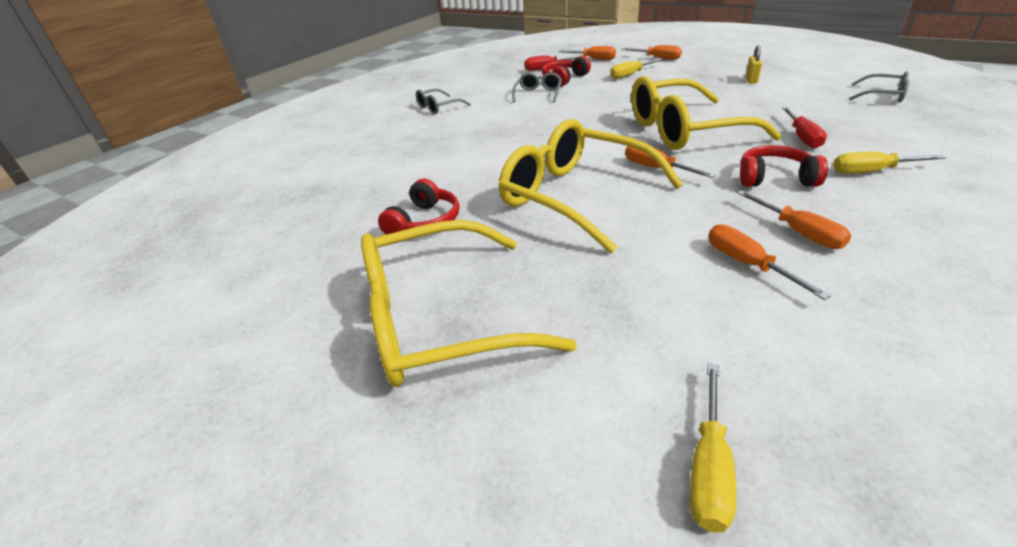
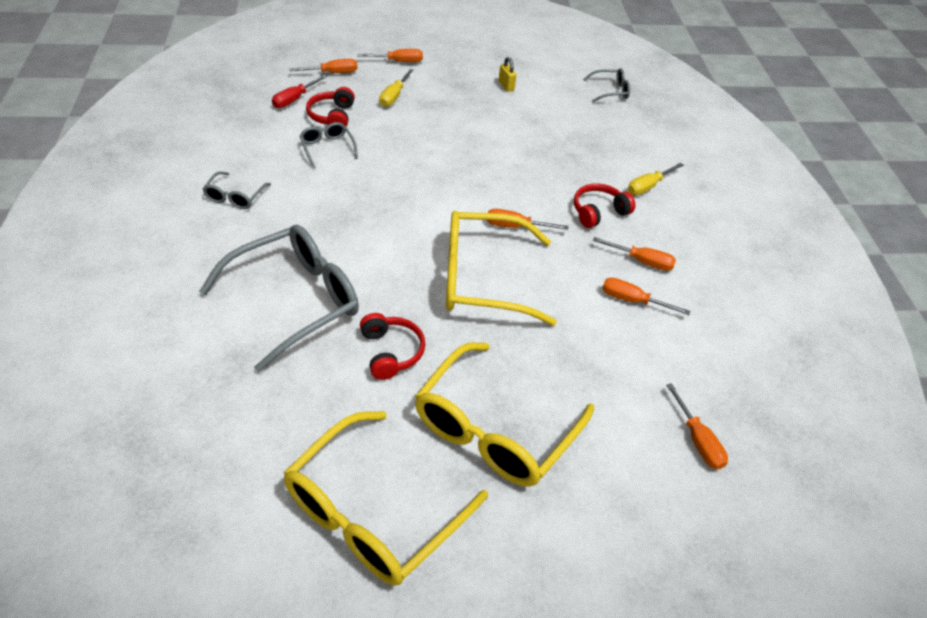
camera: 45 degrees left, 10 degrees up
(398, 169) = (295, 301): none -> grey glasses
(684, 130) = (502, 172): yellow glasses -> yellow glasses (373, 512)
(709, 467) = (697, 440): yellow screwdriver -> orange screwdriver
(802, 137) = (588, 159): red screwdriver -> none

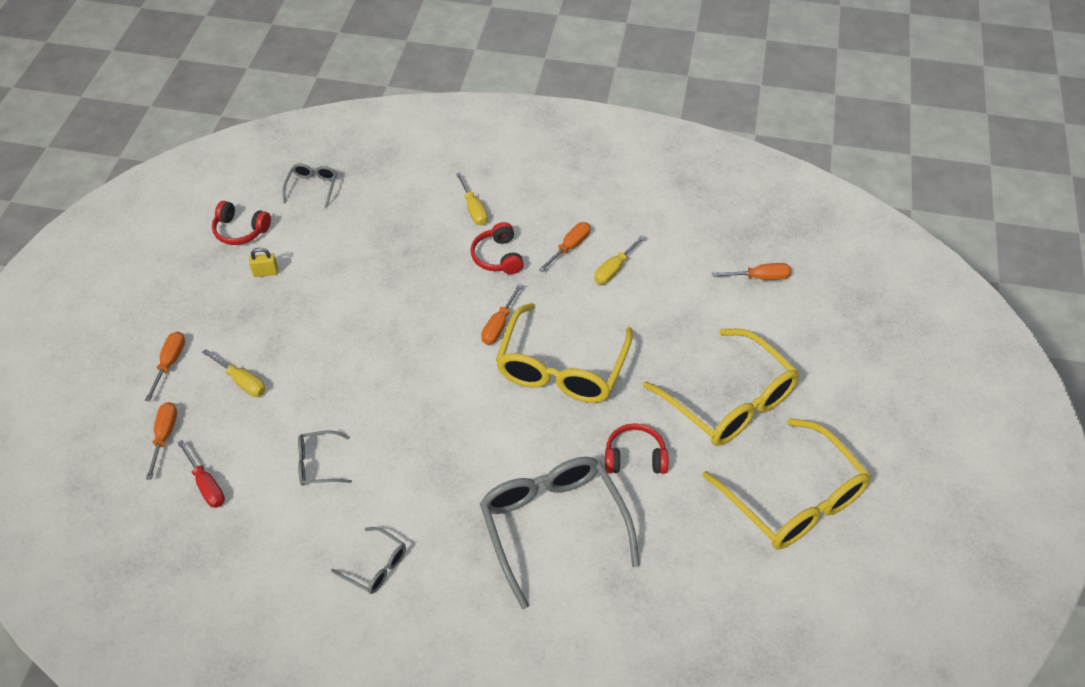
camera: 70 degrees left, 5 degrees up
(332, 116) = (258, 450): red headphones -> red headphones (240, 230)
(632, 301) = (614, 269): orange screwdriver -> yellow screwdriver

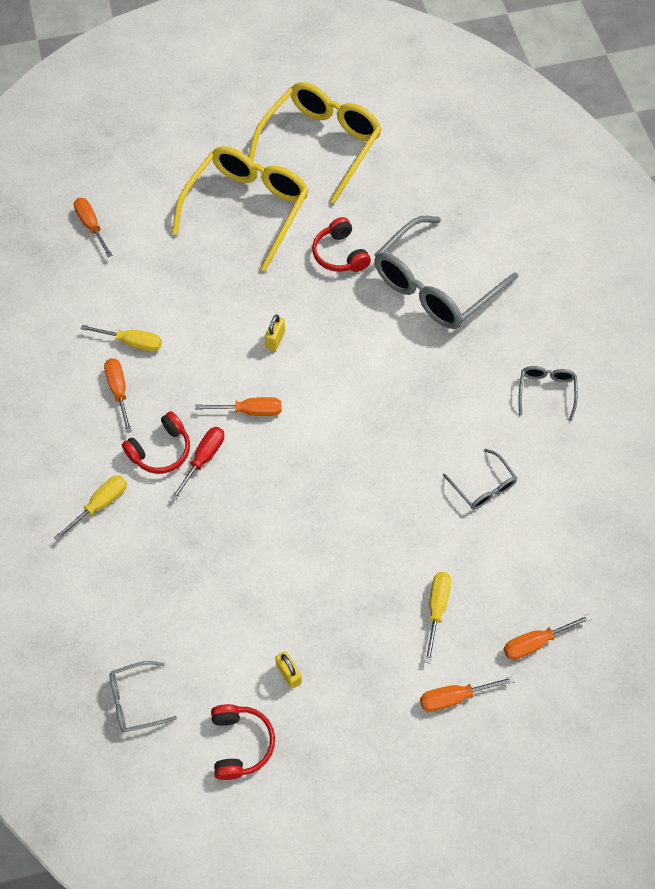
camera: 115 degrees left, 10 degrees up
(206, 485) = (559, 569): red screwdriver -> red screwdriver (203, 459)
(561, 368) = (275, 340): yellow glasses -> yellow padlock
(569, 247) = (119, 391): orange screwdriver -> orange screwdriver turned 60 degrees clockwise

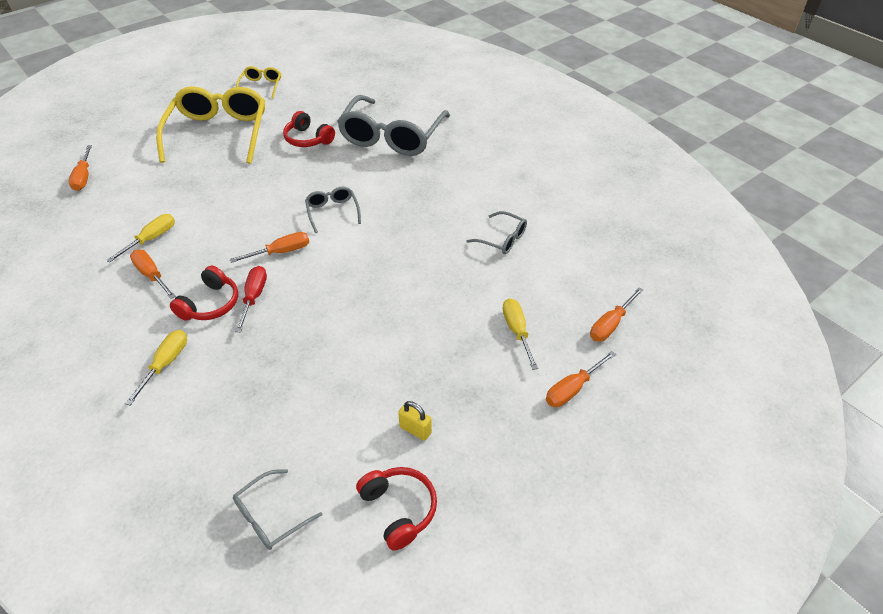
camera: 25 degrees left, 15 degrees down
(91, 226) = (84, 177): orange screwdriver -> orange screwdriver turned 135 degrees counterclockwise
(132, 342) = (151, 239): yellow screwdriver -> yellow screwdriver turned 45 degrees counterclockwise
(275, 340) = (281, 202): yellow padlock -> none
(321, 145) = (261, 86): yellow glasses -> yellow glasses, size x0.46
(546, 391) = (511, 170): grey glasses -> grey glasses (332, 212)

